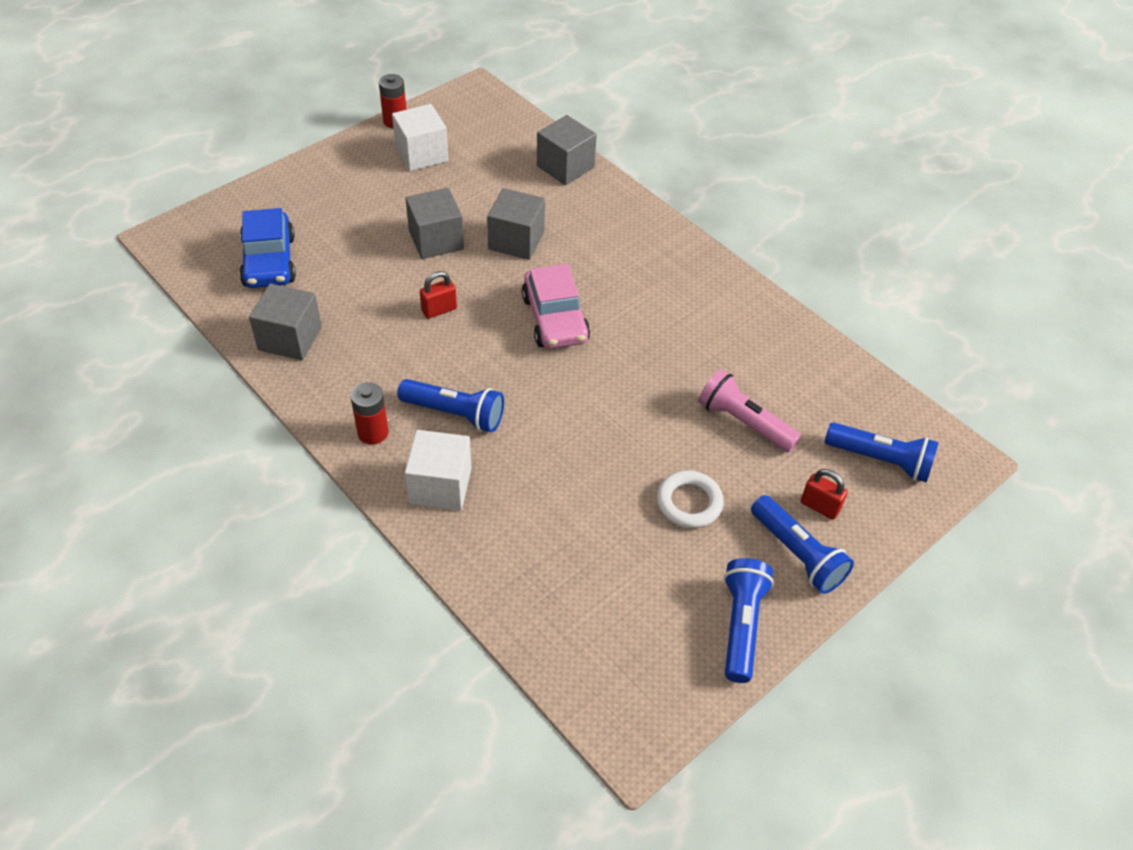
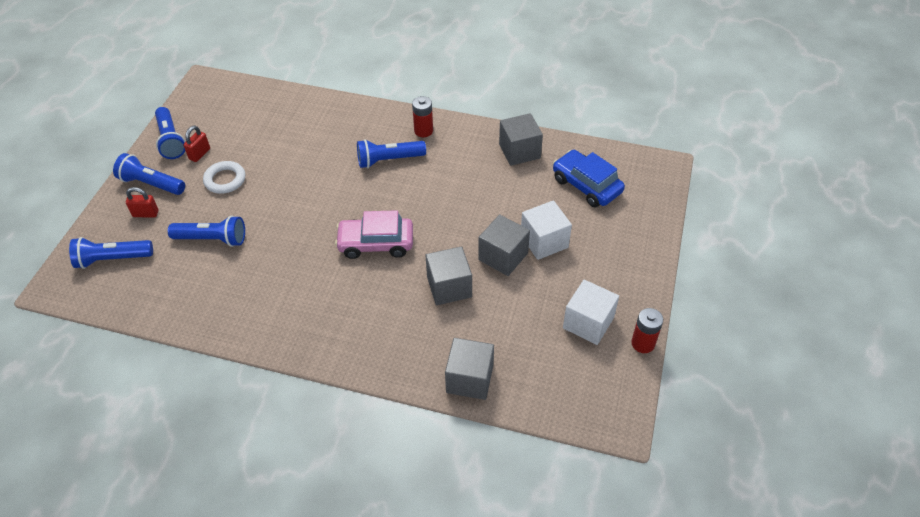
camera: 150 degrees right, 0 degrees up
(439, 310) = (453, 211): red padlock -> red padlock (199, 154)
(440, 485) = (366, 126): white cube -> white cube (544, 241)
(555, 319) = (376, 243): pink car -> pink car turned 45 degrees counterclockwise
(744, 422) = (212, 239): pink flashlight -> blue flashlight

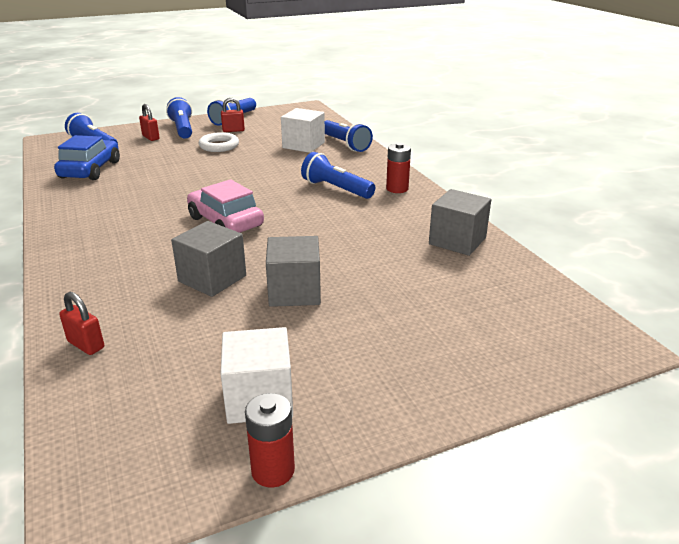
camera: 50 degrees right, 20 degrees down
(212, 239) = (150, 164): blue flashlight -> blue flashlight (345, 144)
(469, 379) = (86, 345): grey cube -> red padlock
(544, 241) = (352, 308): white cube -> white cube (303, 145)
(586, 185) = (481, 300): blue car -> blue car (90, 170)

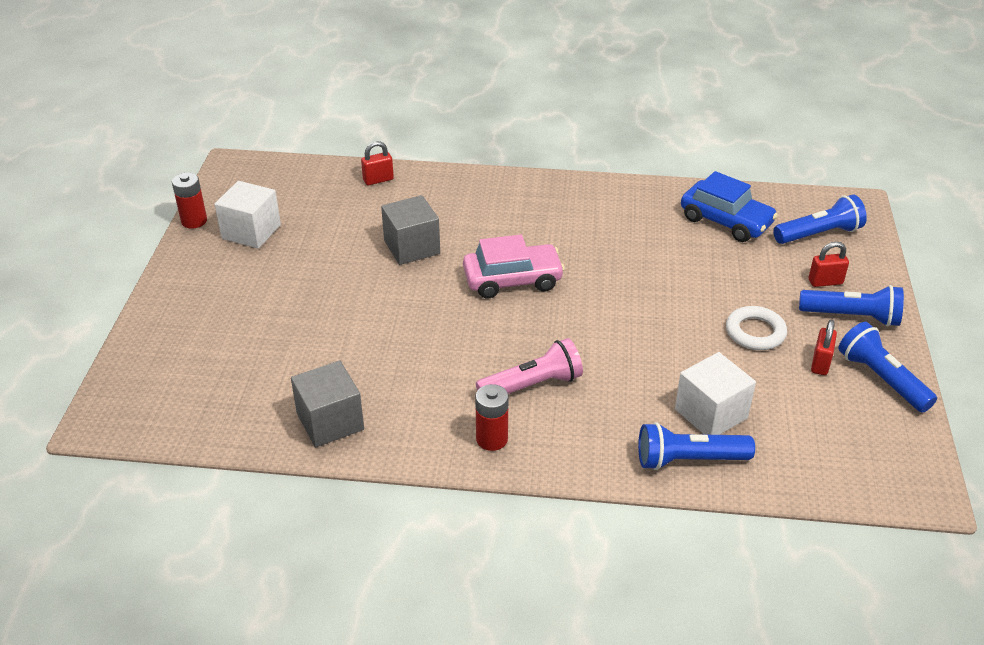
camera: 120 degrees right, 10 degrees up
(294, 292) = (349, 282): grey cube -> none
(336, 189) = (532, 385): blue flashlight -> pink flashlight

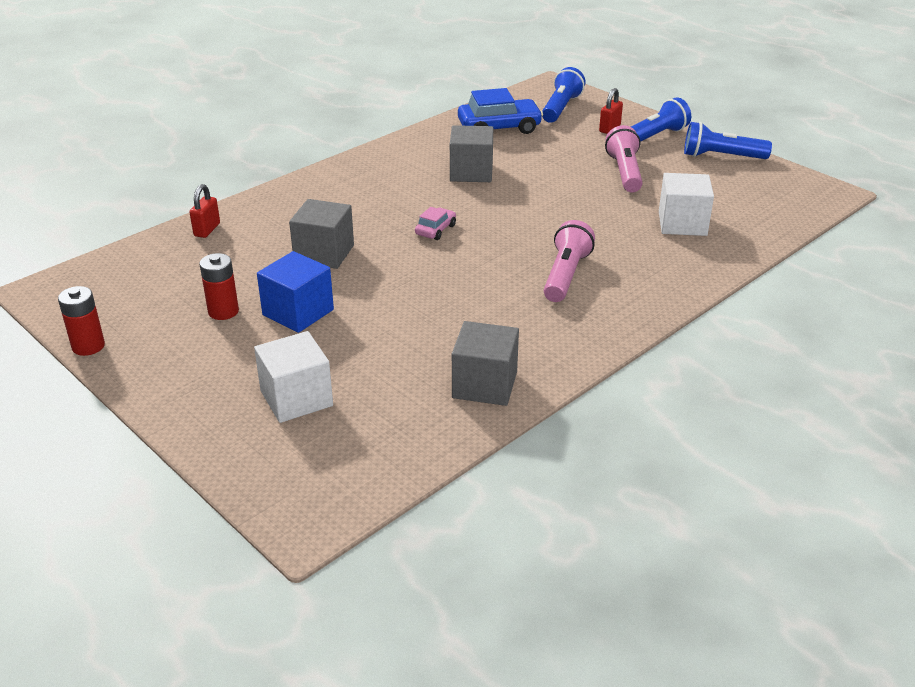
camera: 50 degrees left, 5 degrees down
(251, 232) = (163, 321): white cube -> white cube (296, 398)
(324, 280) = (298, 312): none -> blue cube
(492, 439) = (602, 318): red battery -> red battery (223, 311)
(512, 280) = (435, 230): pink car -> pink car, size x0.51
(627, 248) = (471, 172): none -> grey cube
(688, 459) = (716, 252): blue flashlight -> none
(755, 332) = (625, 172): white ring -> pink flashlight
(820, 363) = (683, 167): red padlock -> none

